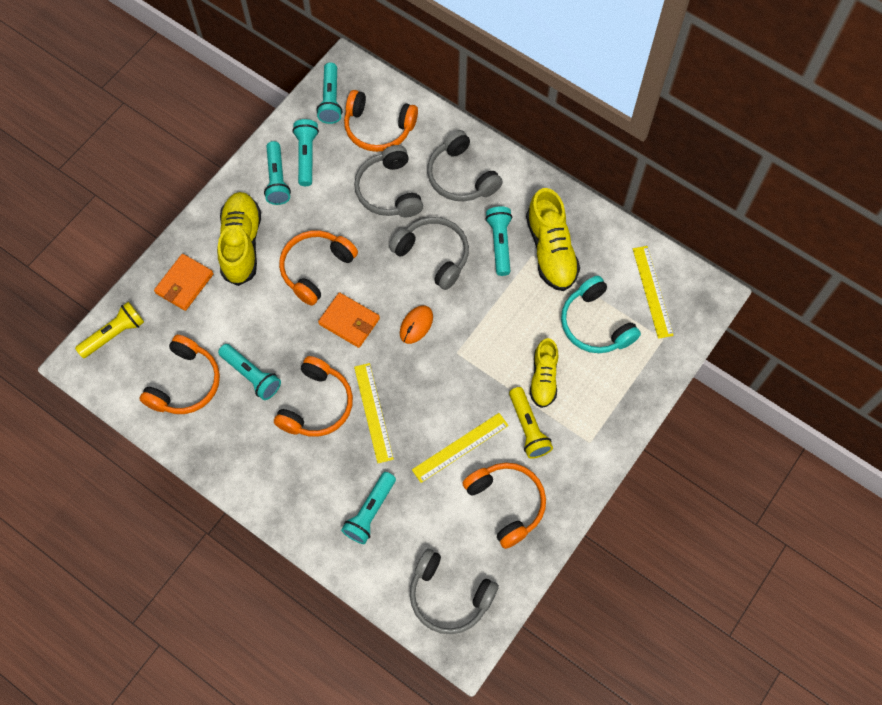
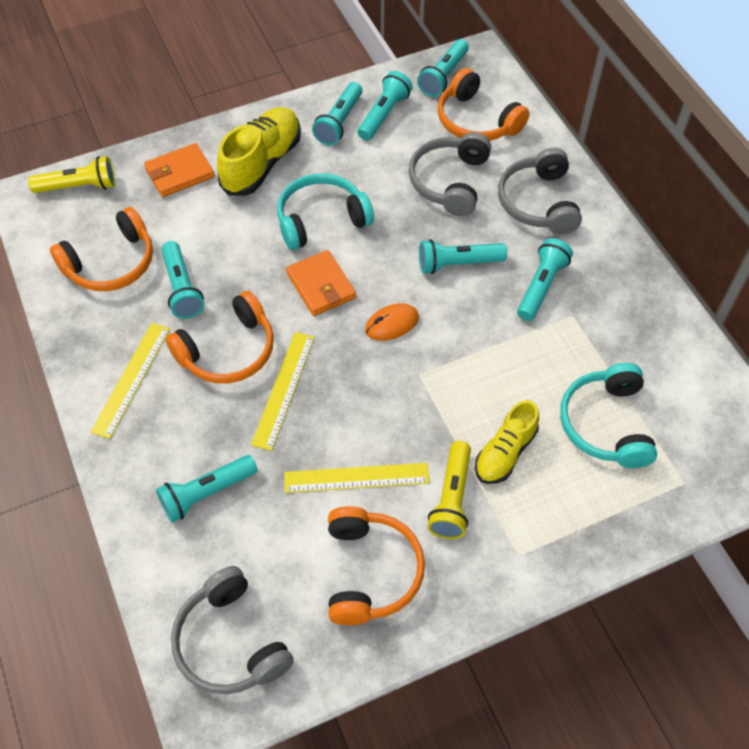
camera: 30 degrees right, 10 degrees down
(316, 268) = (321, 219): orange headphones -> turquoise headphones
(433, 255) = (458, 264): grey headphones -> turquoise flashlight
(551, 250) = (598, 320): yellow shoe -> none
(652, 291) = (701, 422): yellow ruler -> yellow ruler (131, 379)

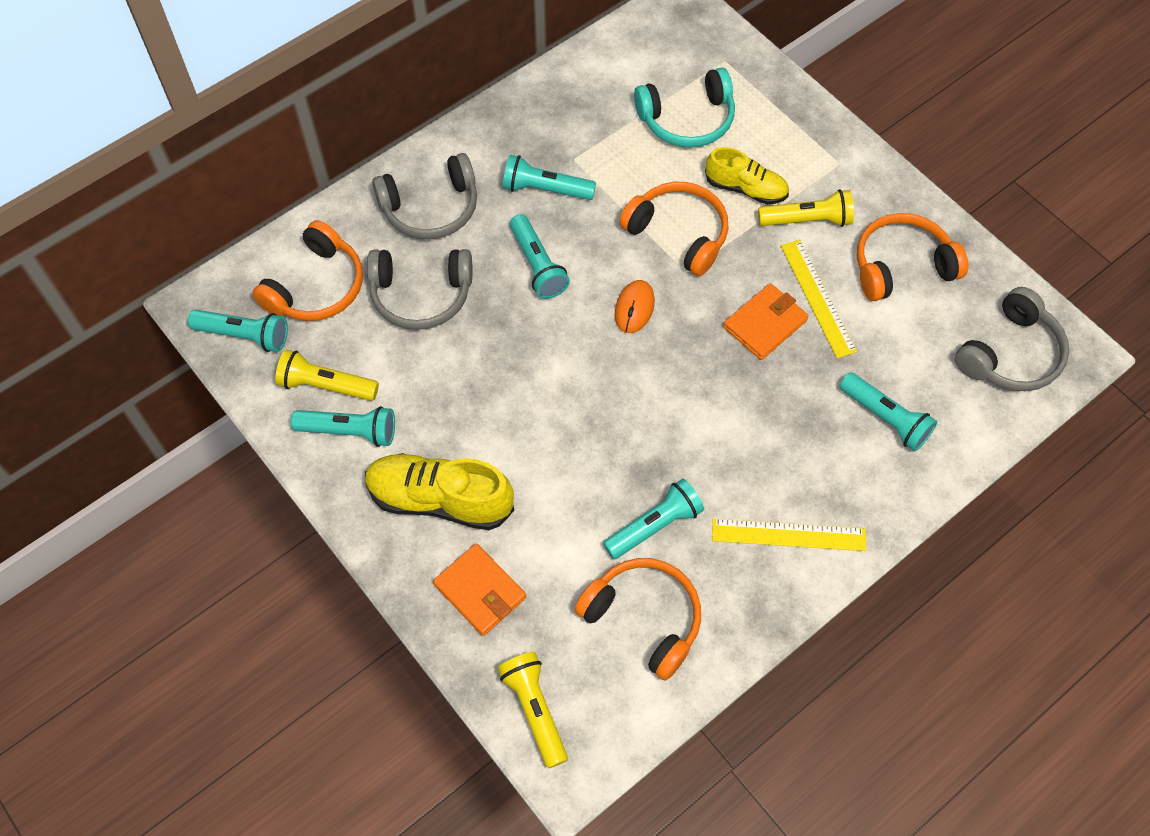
camera: 105 degrees left, 5 degrees up
(228, 351) = (720, 450): orange headphones -> orange headphones (678, 233)
(283, 389) = (747, 385): yellow ruler -> none
(321, 219) = (512, 410): turquoise headphones -> none
(321, 286) = (606, 385): orange wallet -> orange wallet (765, 324)
(384, 115) = (326, 385): turquoise flashlight -> yellow flashlight
(392, 324) = (634, 308): orange mouse -> orange mouse turned 60 degrees clockwise

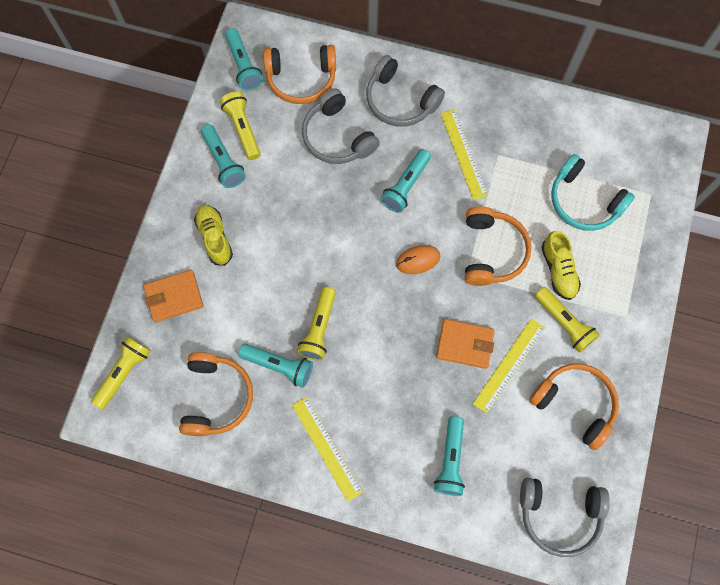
camera: 55 degrees right, 10 degrees up
(440, 499) = (215, 238): yellow shoe -> yellow shoe, size x0.64
(480, 591) = (174, 297): orange wallet -> orange wallet turned 60 degrees clockwise
(545, 189) = (463, 154): turquoise flashlight -> yellow ruler
(640, 456) = (319, 328): none -> yellow flashlight

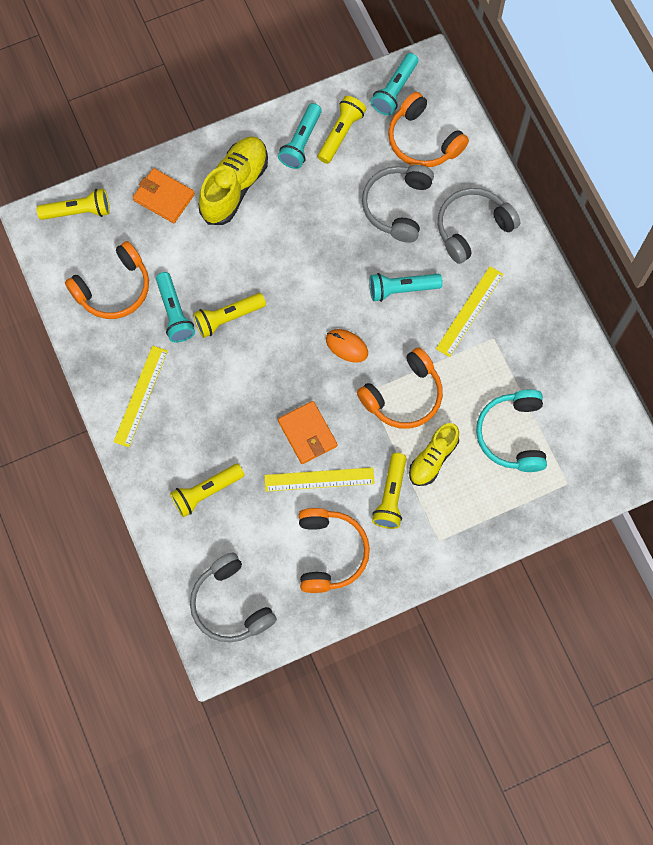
camera: 50 degrees right, 0 degrees up
(215, 238) = (234, 187): yellow shoe -> yellow shoe, size x1.56
(400, 101) = (472, 228): grey headphones -> grey headphones turned 60 degrees clockwise
(450, 460) = (206, 492): turquoise flashlight -> yellow flashlight

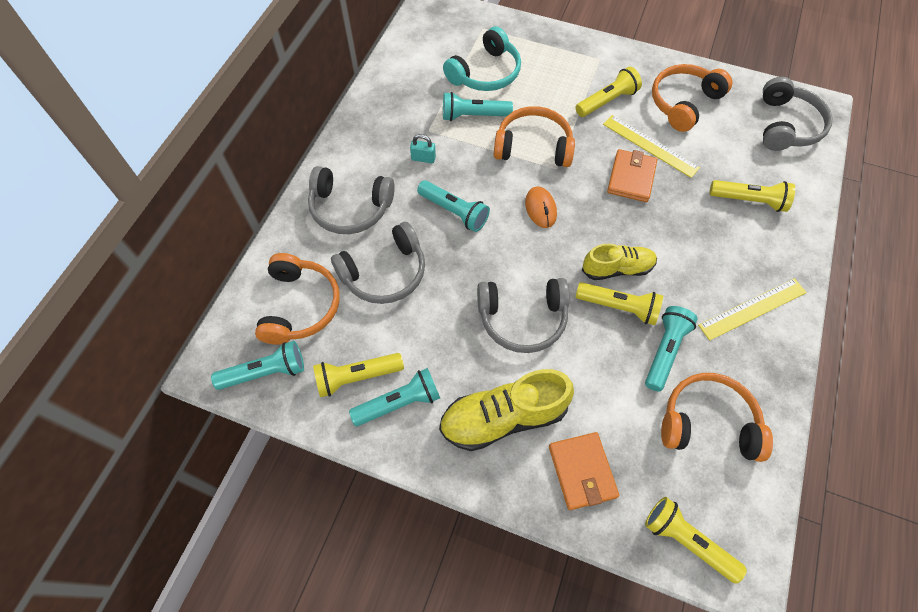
camera: 135 degrees left, 10 degrees down
(281, 255) = (522, 319): none -> grey headphones
(433, 458) = (554, 99): yellow shoe -> yellow shoe (617, 269)
(469, 311) = (423, 158): yellow ruler -> turquoise padlock
(476, 383) = (473, 116): none -> turquoise flashlight

